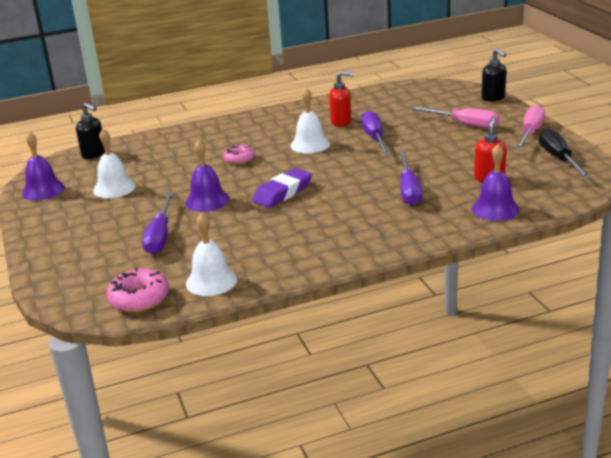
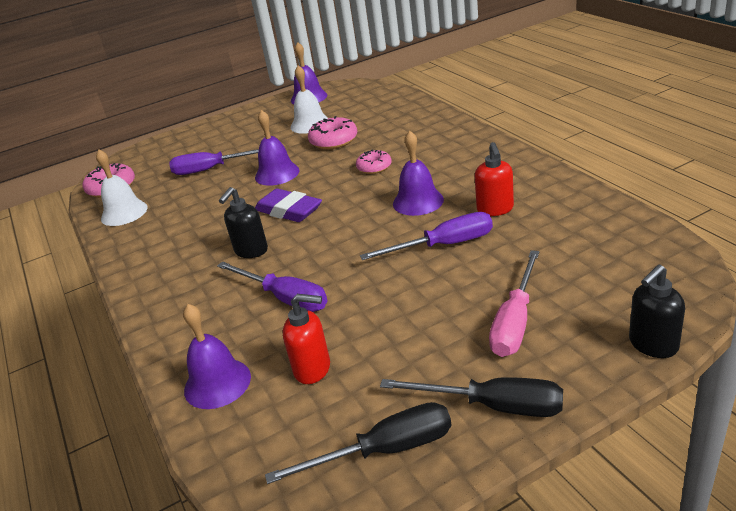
camera: 85 degrees right, 5 degrees up
(94, 154) = (383, 95): black soap dispenser -> black soap dispenser (251, 251)
(167, 176) = (333, 141): none -> pink donut
(310, 144) = (418, 201): white bell -> purple bell
(409, 190) = (284, 298): purple screwdriver -> purple screwdriver turned 135 degrees counterclockwise
(530, 133) = (493, 406): pink screwdriver -> black screwdriver

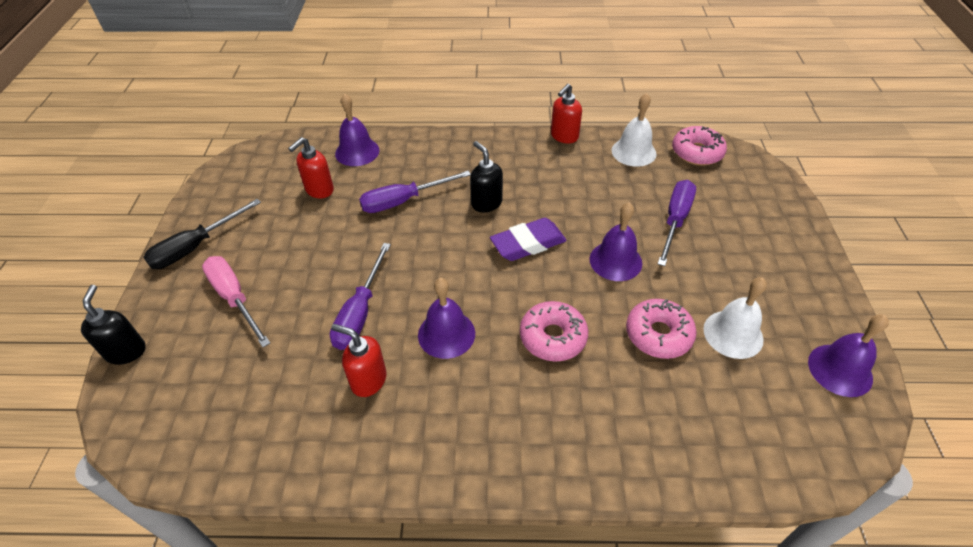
camera: 115 degrees right, 15 degrees up
(113, 254) = (564, 136): none -> red soap dispenser
(374, 167) = (553, 337): pink donut -> pink donut, size x1.51
(384, 451) = (229, 193): black screwdriver -> none

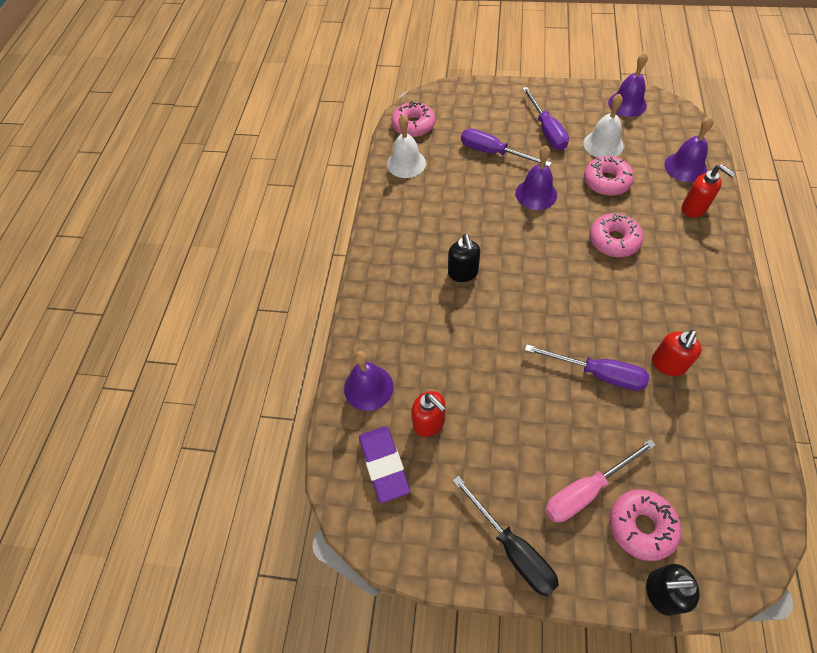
camera: 80 degrees left, 10 degrees up
(190, 340) = (641, 526): none -> pink donut
(404, 201) = (454, 340): purple screwdriver -> purple screwdriver (546, 130)
(446, 334) = (616, 309): purple bell -> purple bell (685, 167)
(486, 203) = (463, 273): black soap dispenser -> black soap dispenser turned 75 degrees counterclockwise
(528, 243) = (516, 247): purple eraser -> purple eraser (384, 465)
(564, 136) = (376, 207): red soap dispenser -> red soap dispenser (694, 208)

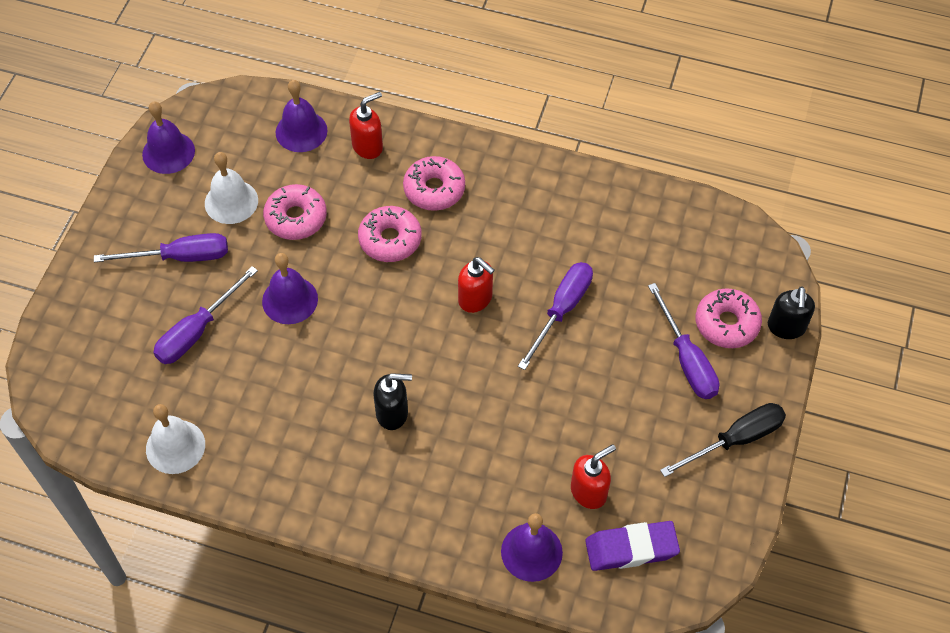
camera: 85 degrees left, 0 degrees up
(413, 125) = (99, 423): pink donut -> pink donut (434, 189)
(586, 490) = (686, 359): pink screwdriver -> purple screwdriver
(668, 364) = (564, 243): red soap dispenser -> red soap dispenser (475, 299)

